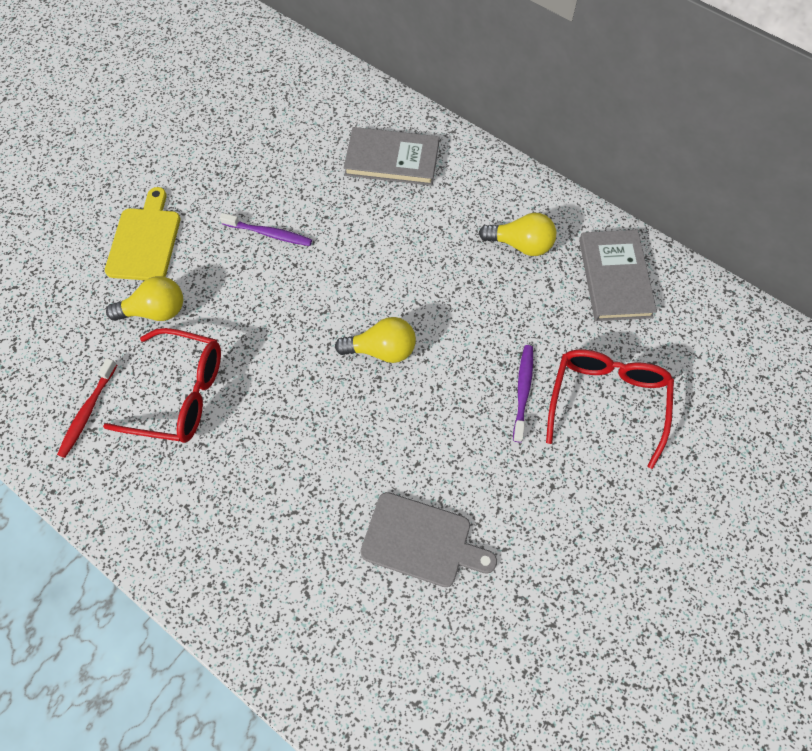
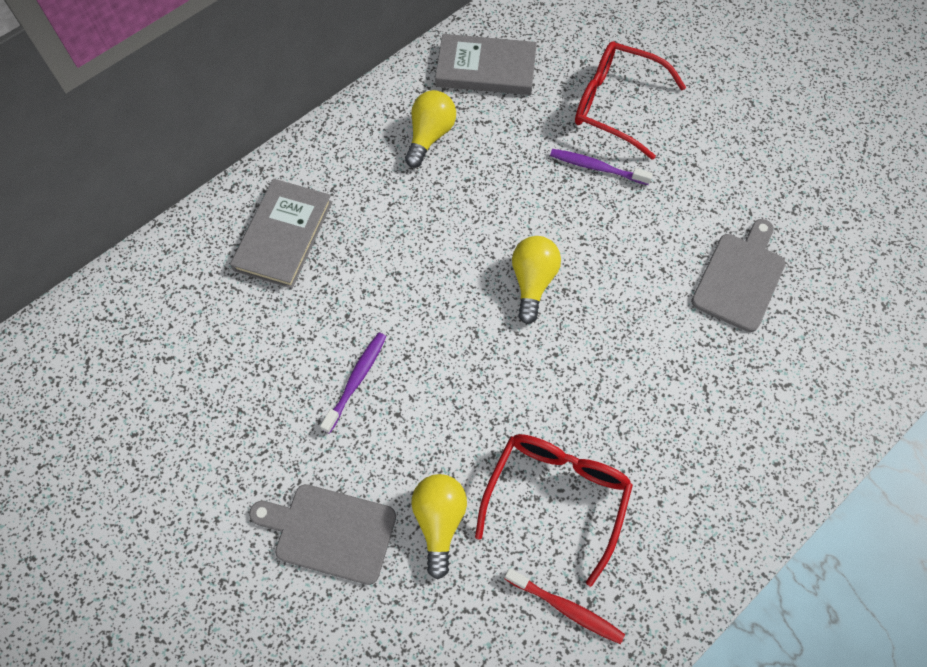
camera: 80 degrees left, 0 degrees up
(145, 240) = (330, 532): yellow cutting board -> grey cutting board

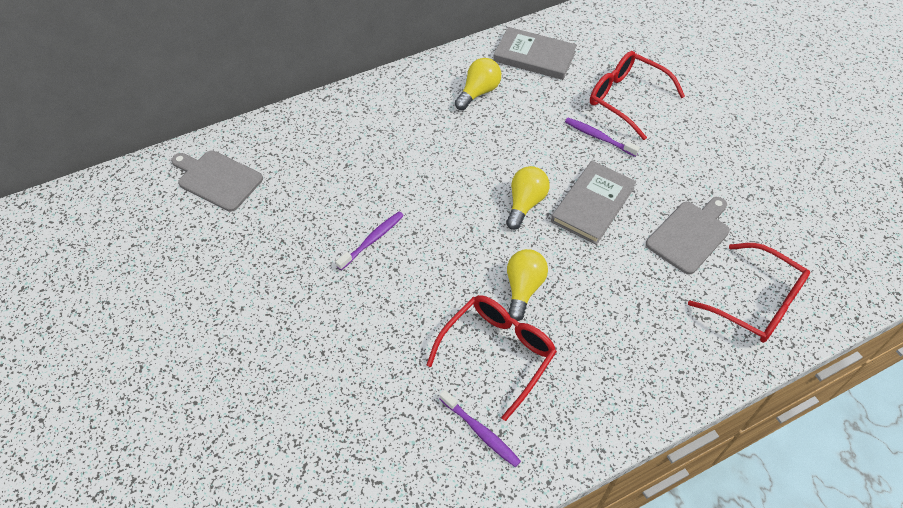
camera: 15 degrees right, 10 degrees down
(283, 236) = (351, 135): grey book -> grey book (593, 204)
(330, 532) = (320, 336): grey cutting board -> grey cutting board (217, 179)
(439, 521) = (403, 348): yellow light bulb -> yellow light bulb (523, 288)
(566, 608) = (481, 432): red toothbrush -> purple toothbrush
(838, 350) = (756, 303): none -> red glasses

